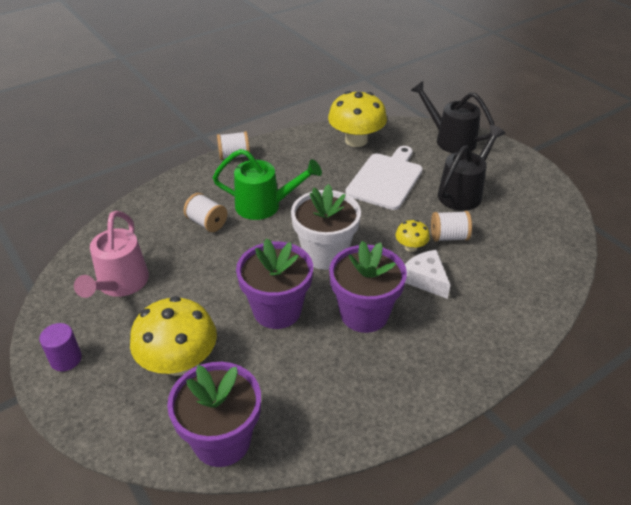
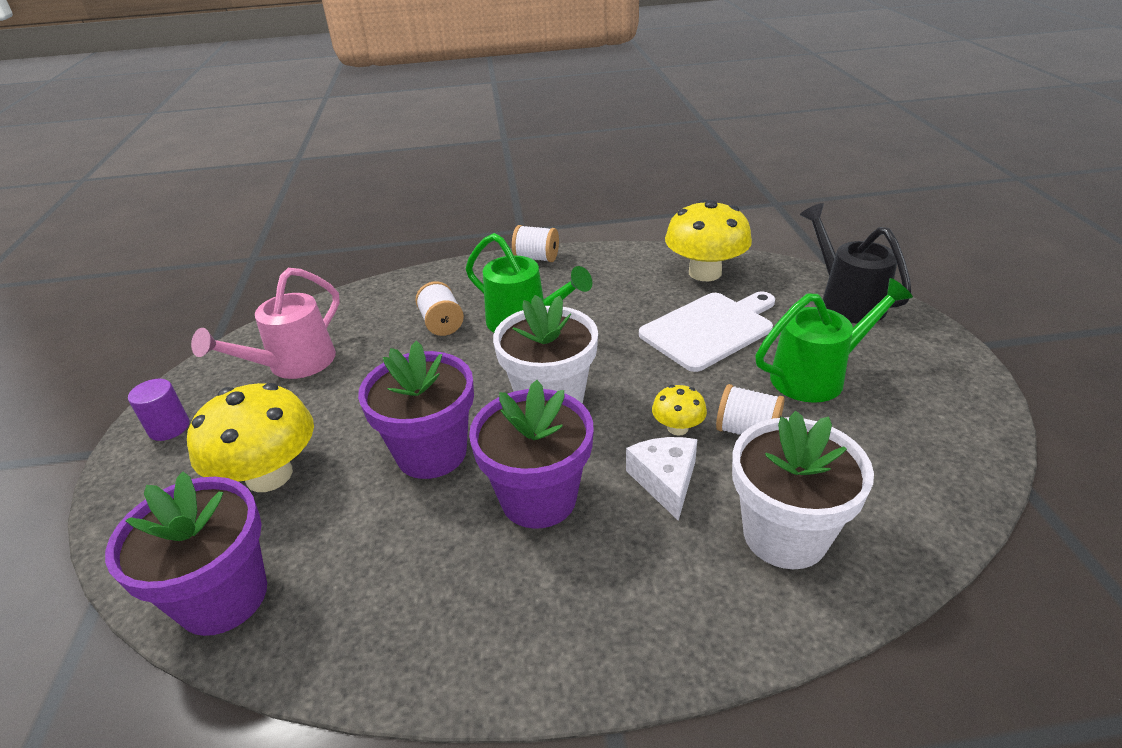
camera: 30 degrees right, 5 degrees down
(463, 192) = (817, 376): black watering can -> green watering can
(503, 287) = (784, 535): none -> white flower pot

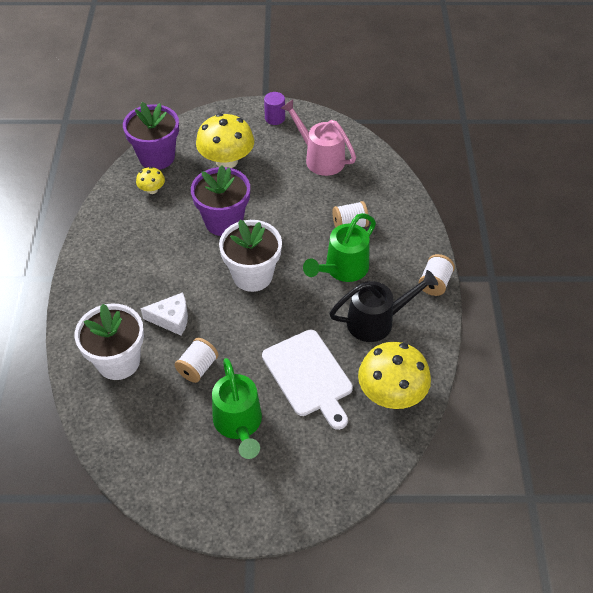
camera: 95 degrees right, 15 degrees up
(538, 498) = (177, 263): purple flower pot -> none
(677, 428) = (211, 333): yellow mushroom -> yellow mushroom (152, 190)
(846, 300) = (328, 482): black watering can -> black watering can (377, 321)

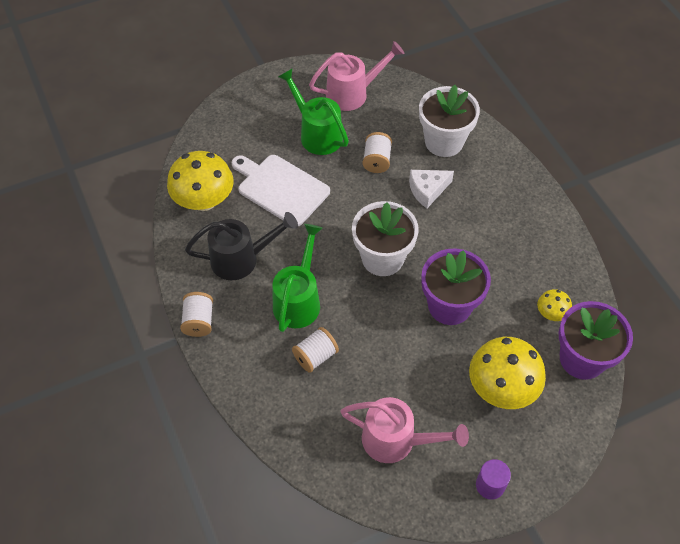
camera: 155 degrees right, 5 degrees up
(169, 461) = (353, 93): none -> pink watering can
(377, 321) = (241, 259): black watering can -> black watering can turned 150 degrees counterclockwise

